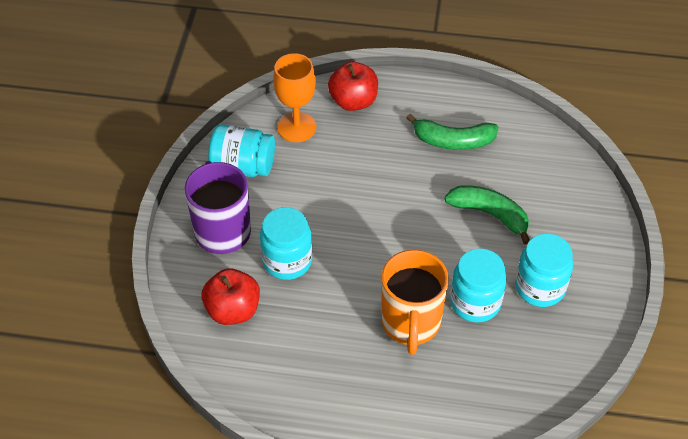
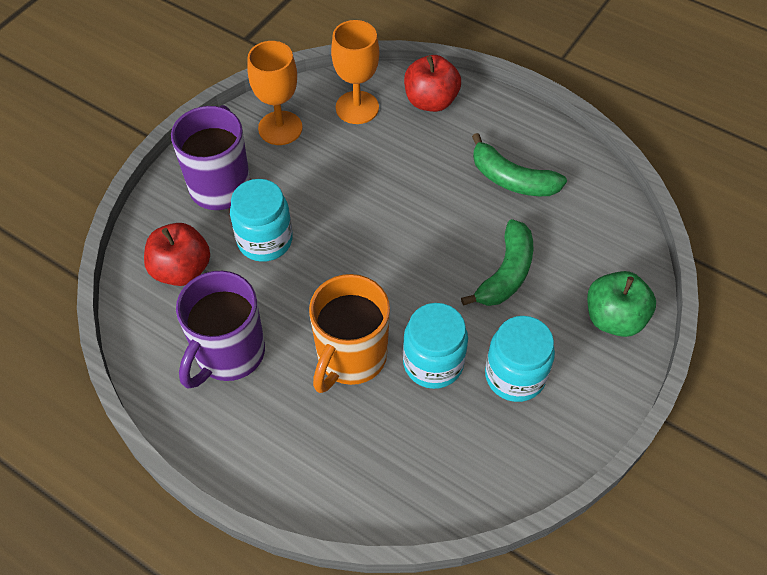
camera: 25 degrees right, 5 degrees up
(243, 166) = (280, 128): turquoise jar -> orange goblet
(313, 360) = (228, 354): none -> purple mug
(490, 214) = (506, 273): green banana -> green banana turned 60 degrees clockwise
(586, 217) = (614, 318): none -> green apple

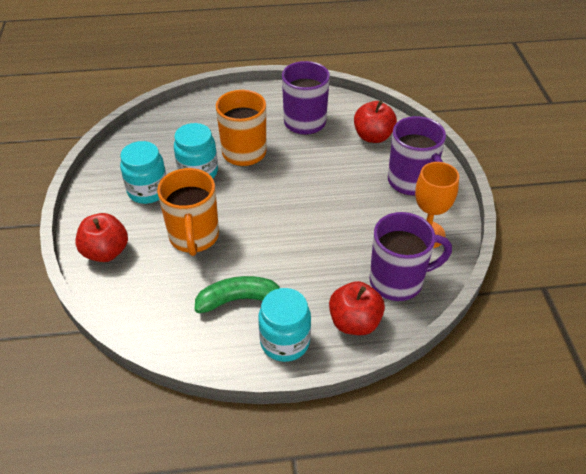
camera: 140 degrees right, 10 degrees down
(265, 240) = (350, 172): turquoise jar -> turquoise jar (285, 342)
(357, 107) = (398, 281): orange goblet -> purple mug
(506, 273) = (194, 237): green banana -> orange mug
(614, 318) = (106, 252): green apple -> red apple

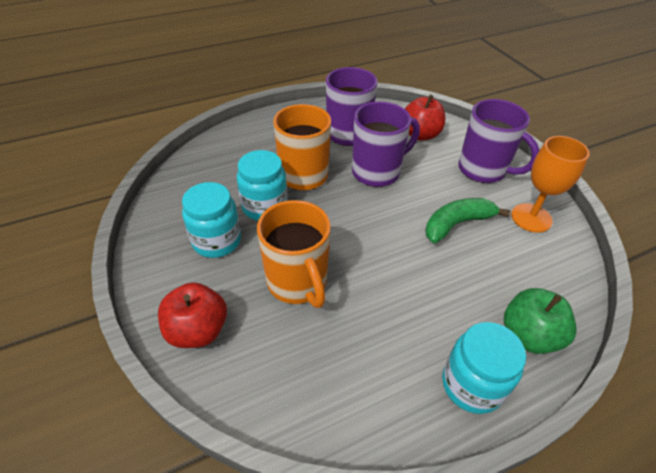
camera: 20 degrees left, 0 degrees up
(239, 300) = (391, 346): green banana -> green banana (457, 224)
(354, 322) = (529, 335): red apple -> green apple
(398, 281) = (539, 274): purple mug -> purple mug (377, 172)

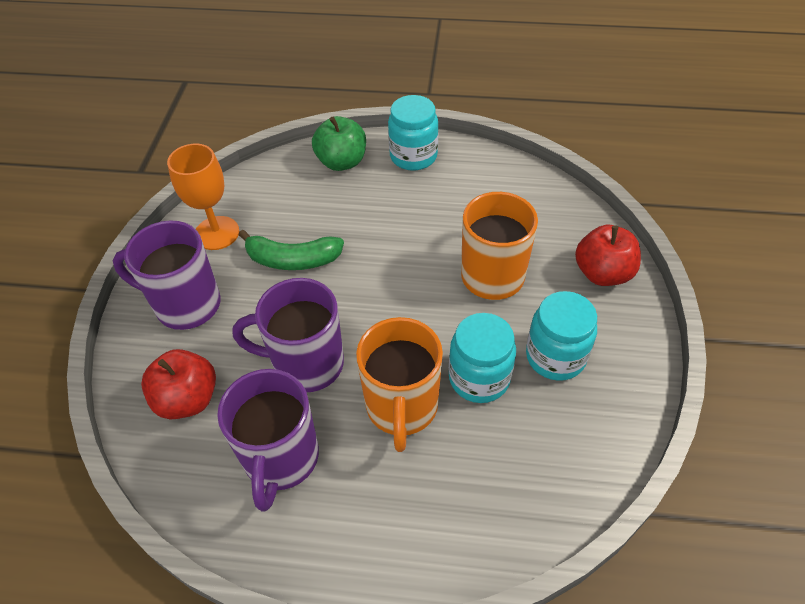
camera: 145 degrees left, 5 degrees up
(483, 170) = (186, 305): purple mug -> purple mug turned 60 degrees counterclockwise

